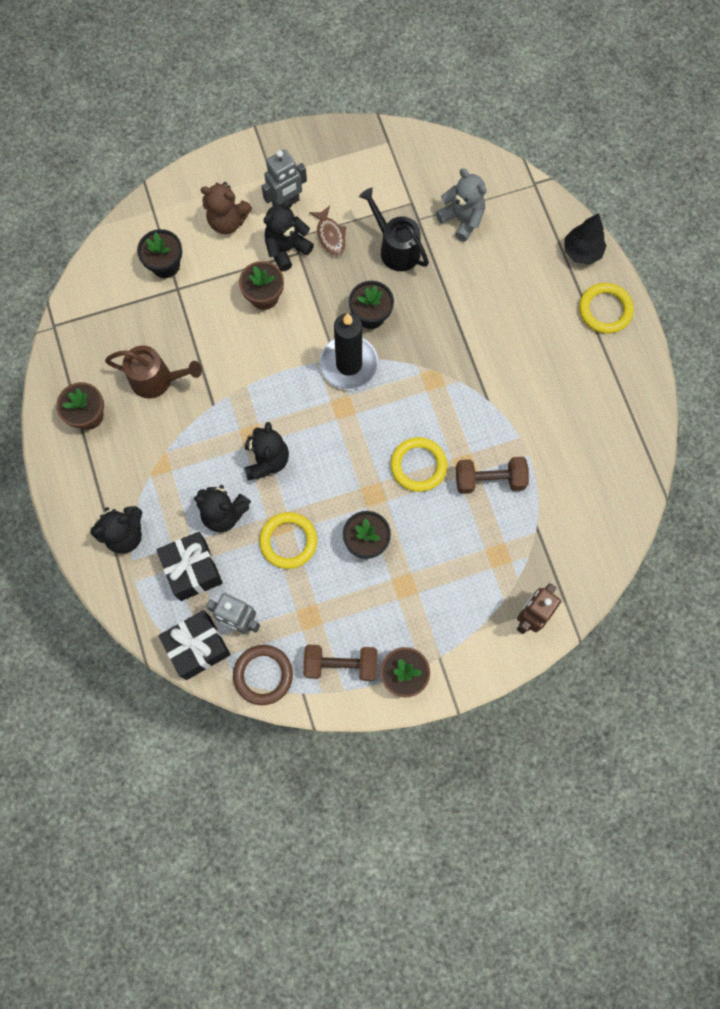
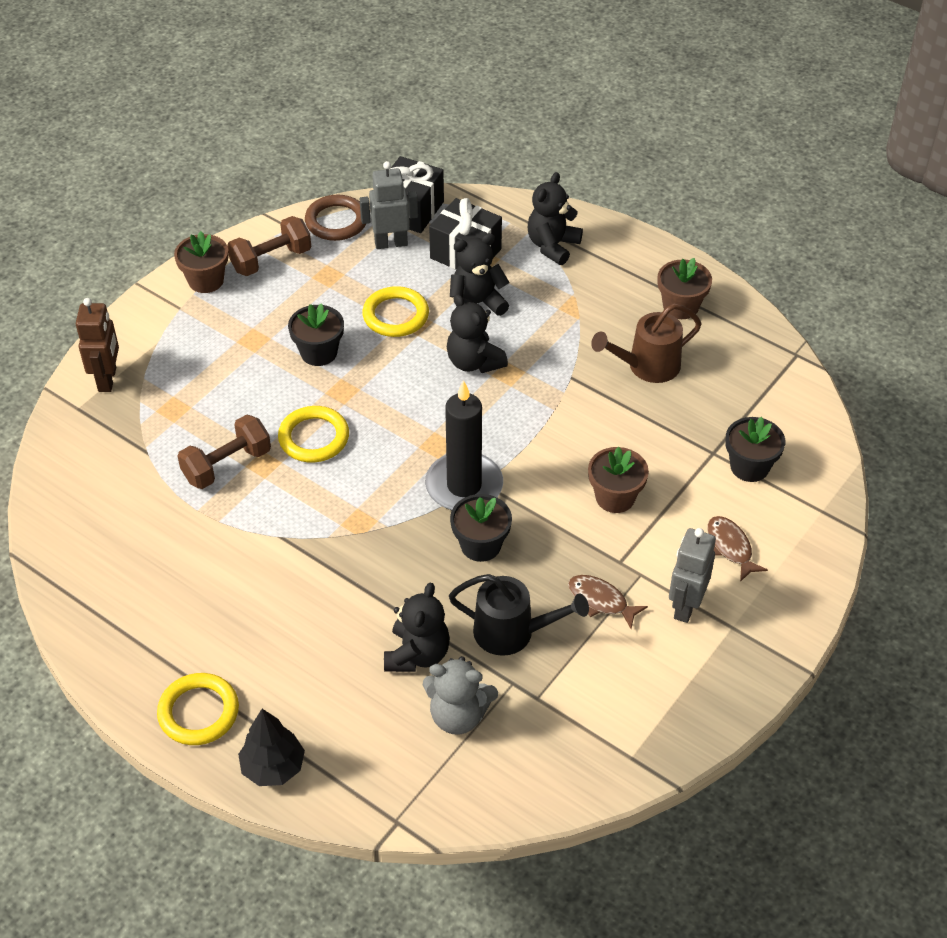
camera: 145 degrees right, 25 degrees down
(228, 221) = (730, 547): brown teddy bear -> brown fish
(286, 249) = (637, 558): black teddy bear -> black teddy bear (417, 654)

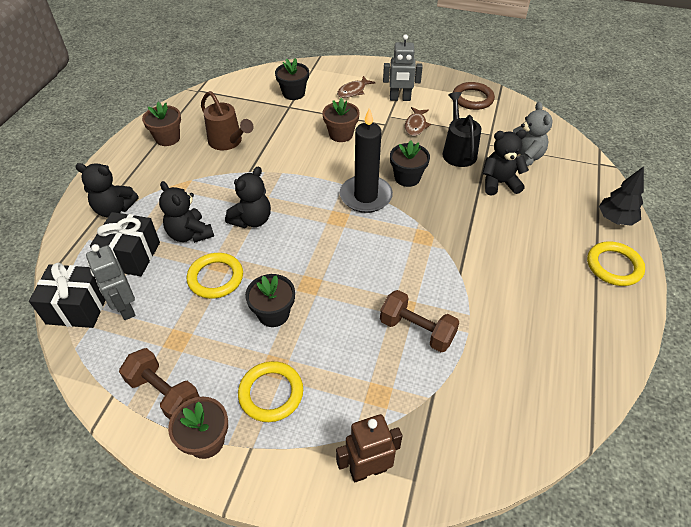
camera: 110 degrees left, 0 degrees up
(314, 438) = (363, 286): yellow ring -> yellow ring (271, 393)
(336, 221) = (99, 359): brown ring -> brown ring (472, 98)

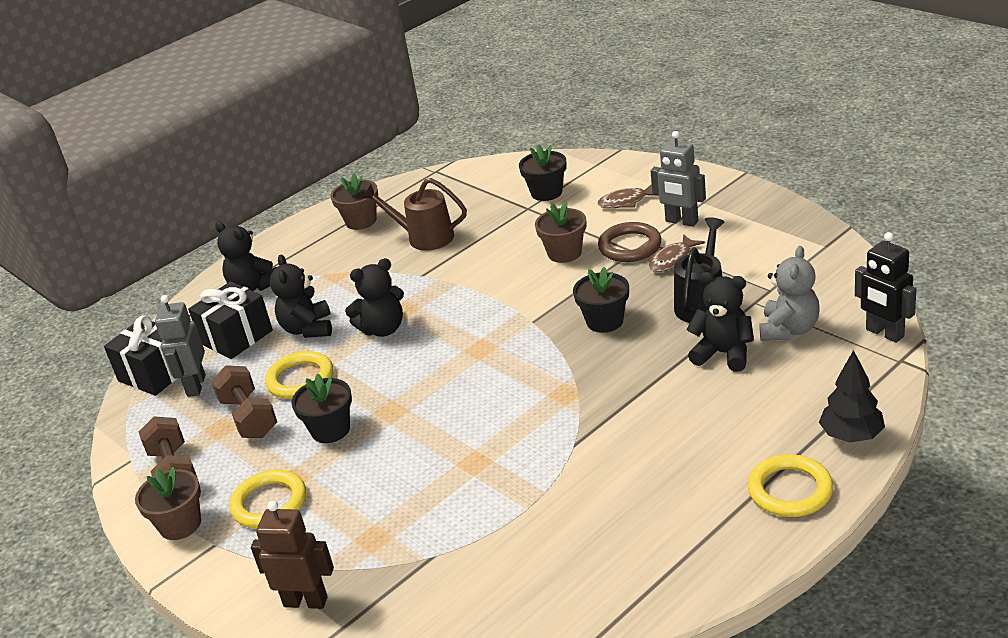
camera: 35 degrees right, 15 degrees down
(228, 142) = (423, 237): brown watering can -> brown watering can turned 120 degrees clockwise
(365, 196) = (534, 332): black candle -> none
(417, 330) = (469, 489): brown dumbbell -> brown dumbbell (249, 417)
(472, 98) = (787, 238): brown ring -> brown ring (630, 246)
(576, 148) = (884, 333): none -> black robot

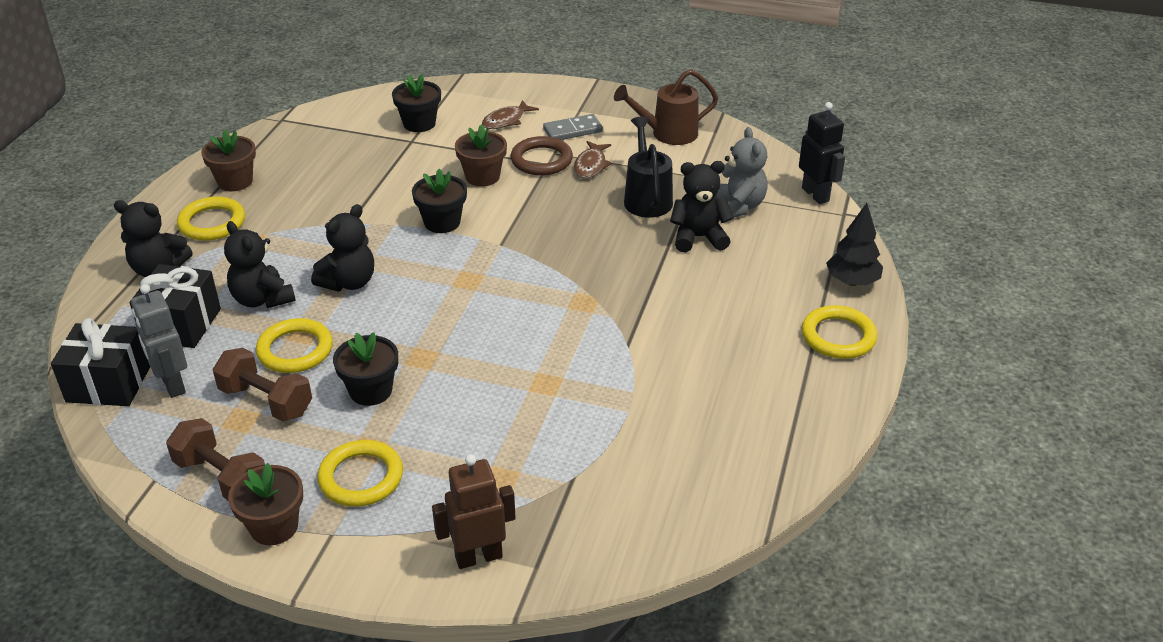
camera: 35 degrees left, 5 degrees up
(318, 254) = (212, 223): none -> yellow ring
(423, 237) = (321, 186): brown watering can -> brown watering can (667, 134)
(604, 321) = (570, 231): black flower pot -> black flower pot (442, 222)
(681, 221) = (572, 130): grey robot -> grey domino
(884, 333) = (815, 194): black robot -> black robot turned 135 degrees counterclockwise

